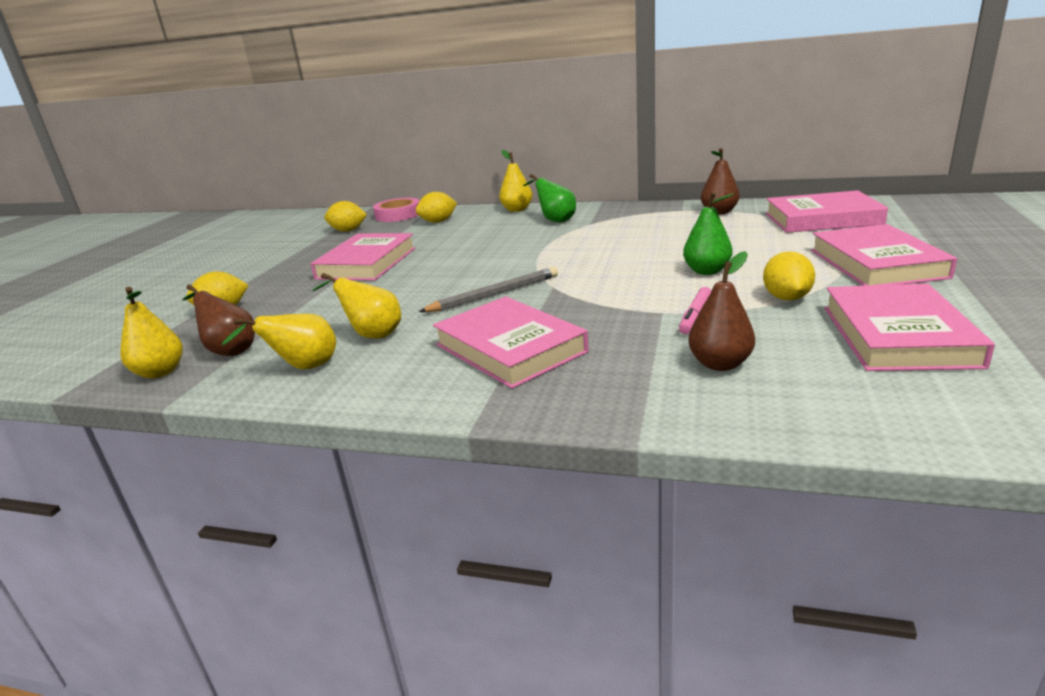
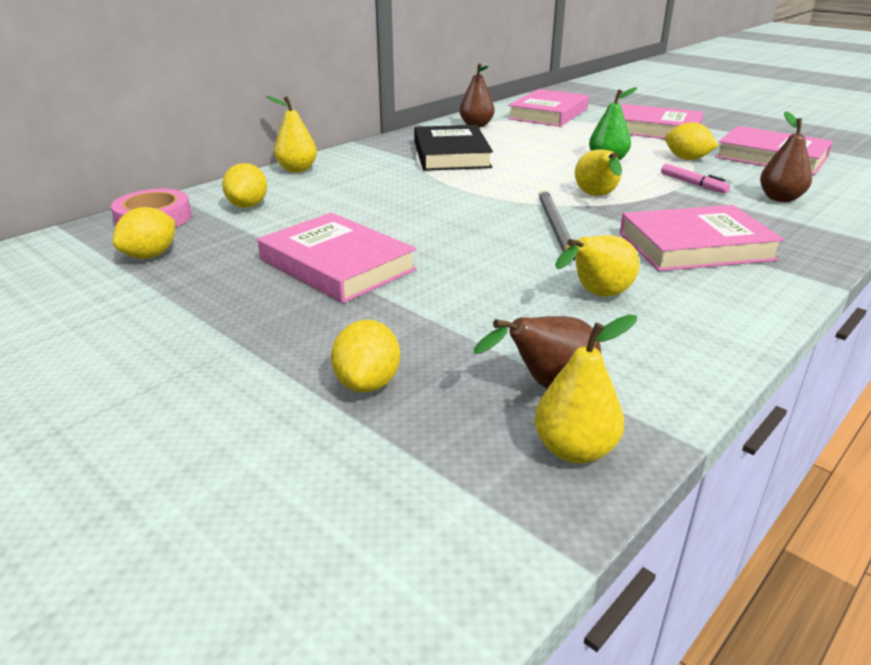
camera: 65 degrees left, 5 degrees up
(303, 368) = (655, 343): yellow pear -> yellow pear (597, 196)
(555, 220) = (374, 166): green pear -> none
(620, 227) = (451, 154): none -> black book

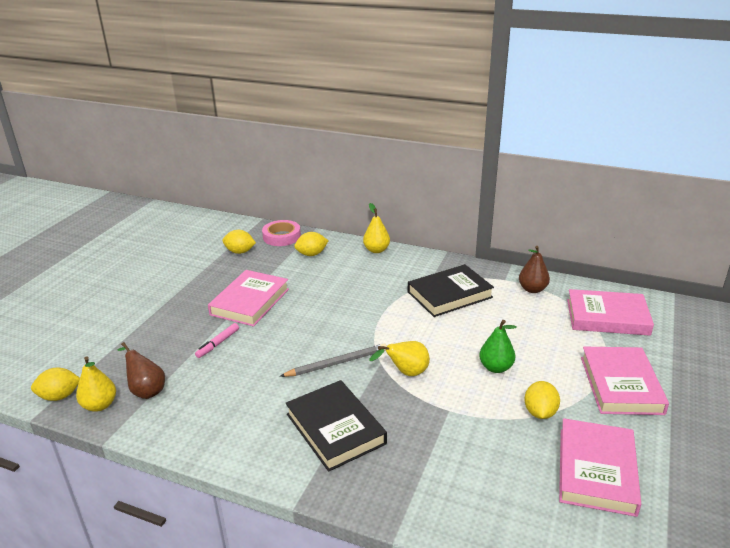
camera: 70 degrees right, 0 degrees up
(367, 383) = (142, 341): yellow lemon -> yellow lemon (60, 396)
(596, 295) = (244, 393): yellow pear -> none
(693, 184) = (470, 420): pink marker -> pink marker (218, 344)
(695, 246) = (335, 428): pink book -> black book
(780, 198) = (469, 475): brown pear -> none

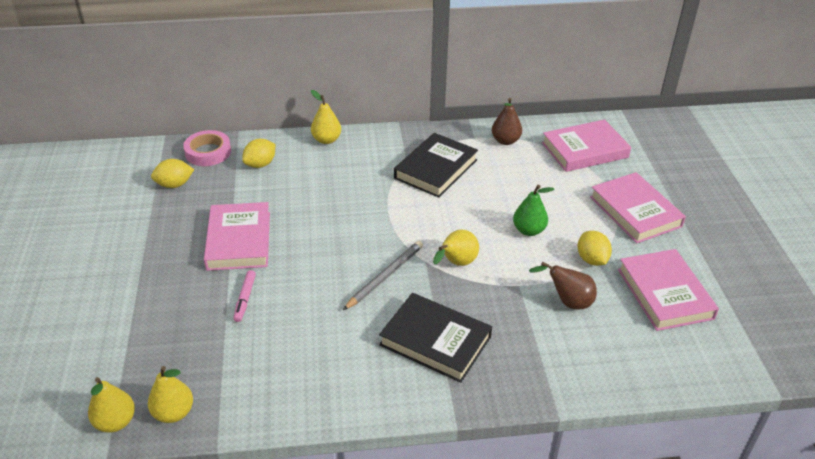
camera: 30 degrees left, 10 degrees up
(60, 396) = (115, 422): yellow lemon -> yellow pear
(146, 390) = (211, 377): brown pear -> brown pear (568, 302)

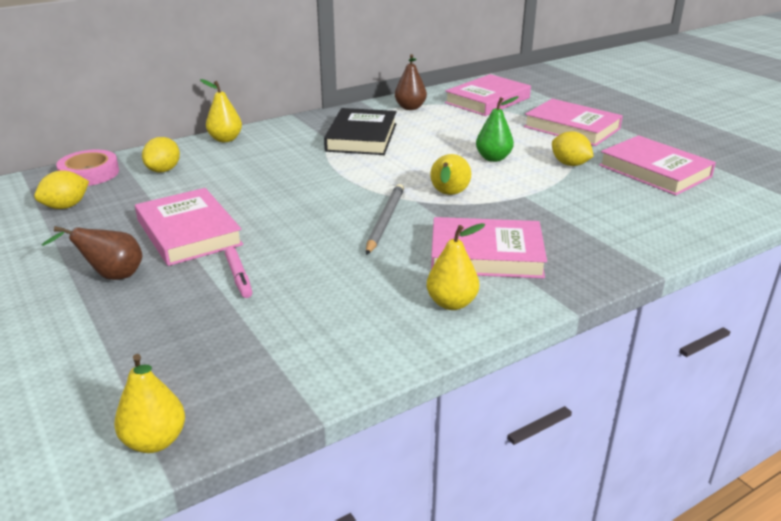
camera: 25 degrees left, 10 degrees down
(174, 413) = (233, 405): yellow pear -> yellow pear (451, 303)
(435, 341) = (486, 254): black book -> pink book
(568, 302) = (580, 196): brown pear -> brown pear (111, 276)

